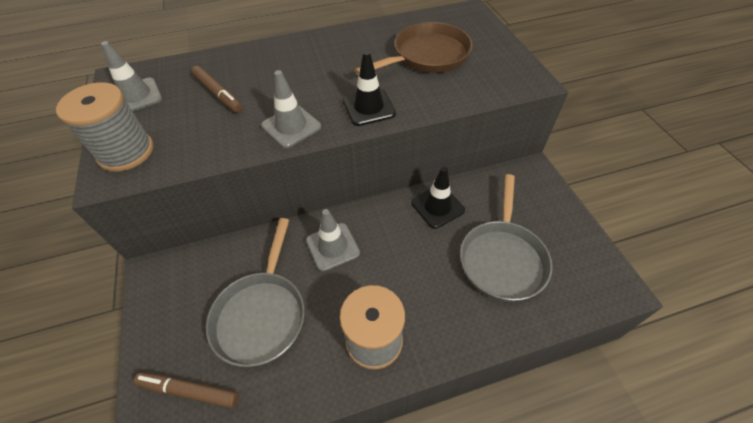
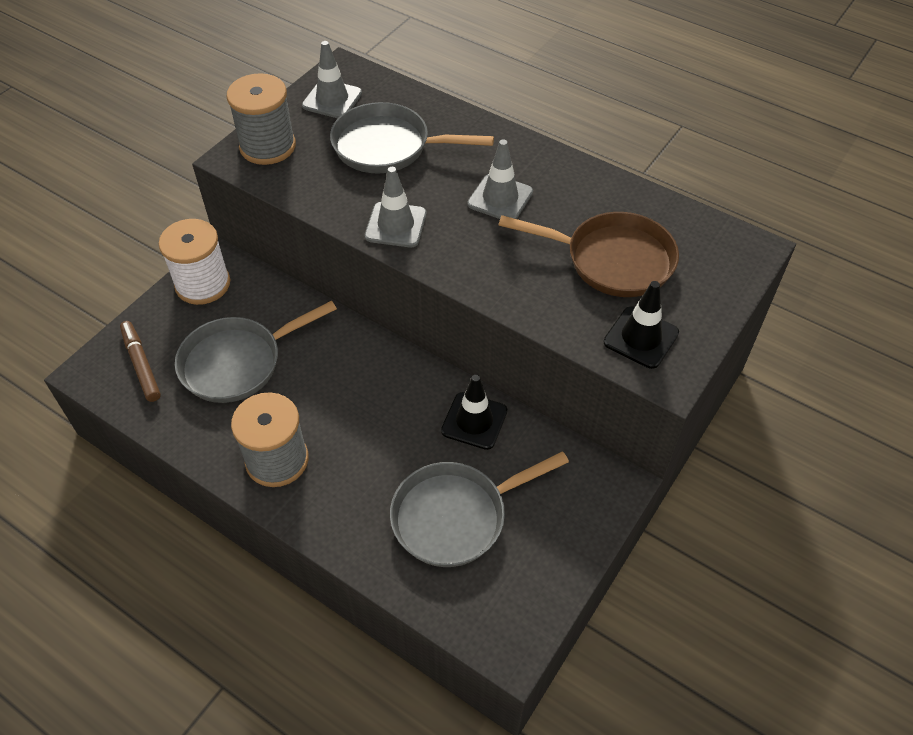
camera: 50 degrees right, 0 degrees up
(164, 294) = (203, 284): none -> white spool
(218, 94) = (387, 146): brown marker -> grey pan
(332, 247) = (347, 365): grey traffic cone -> grey traffic cone (500, 198)
(368, 107) = (478, 263): black traffic cone -> black traffic cone (641, 337)

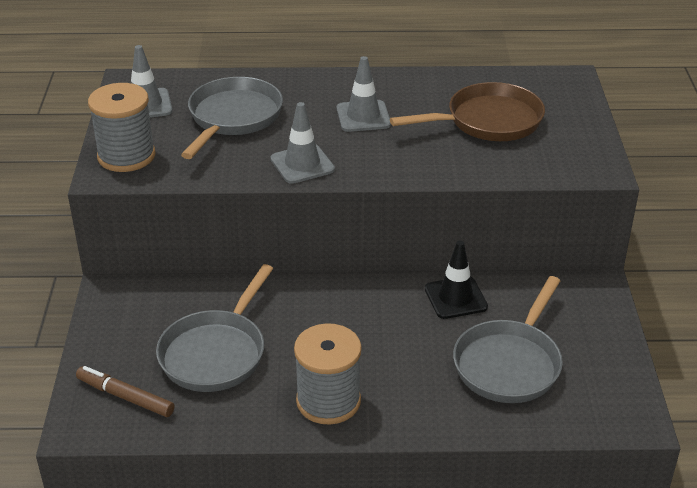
camera: 35 degrees left, 15 degrees down
(203, 284) = (117, 313): white spool -> none
(387, 146) = (233, 118): grey pan -> grey pan turned 135 degrees clockwise
(641, 337) = (559, 157): black traffic cone -> none

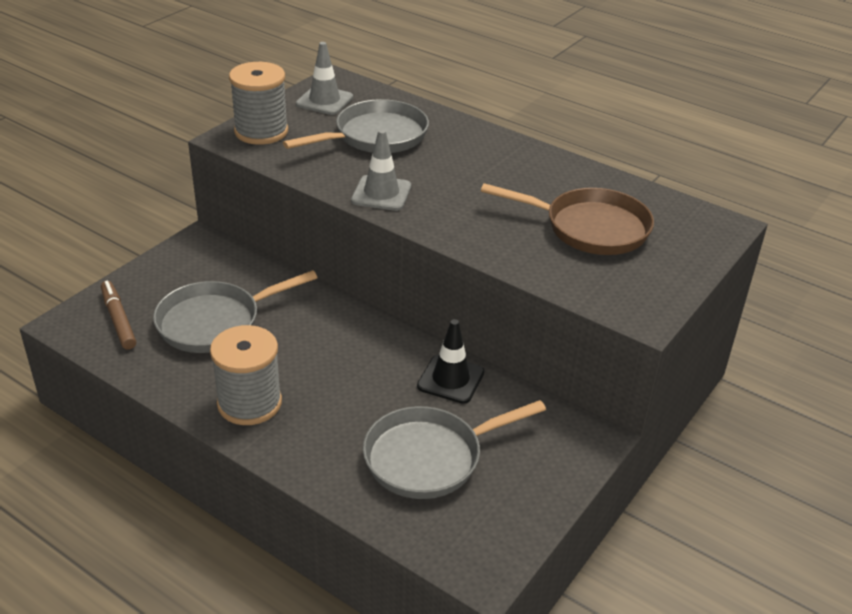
camera: 35 degrees right, 0 degrees up
(363, 116) = (482, 178): grey traffic cone -> none

